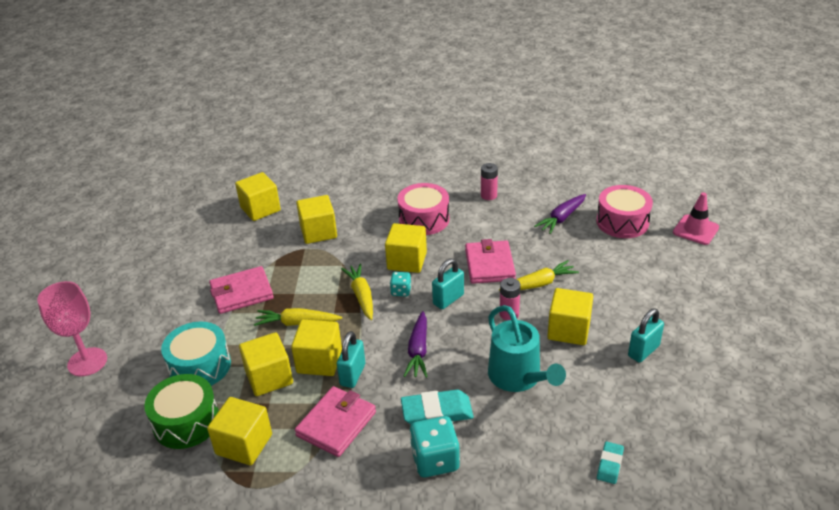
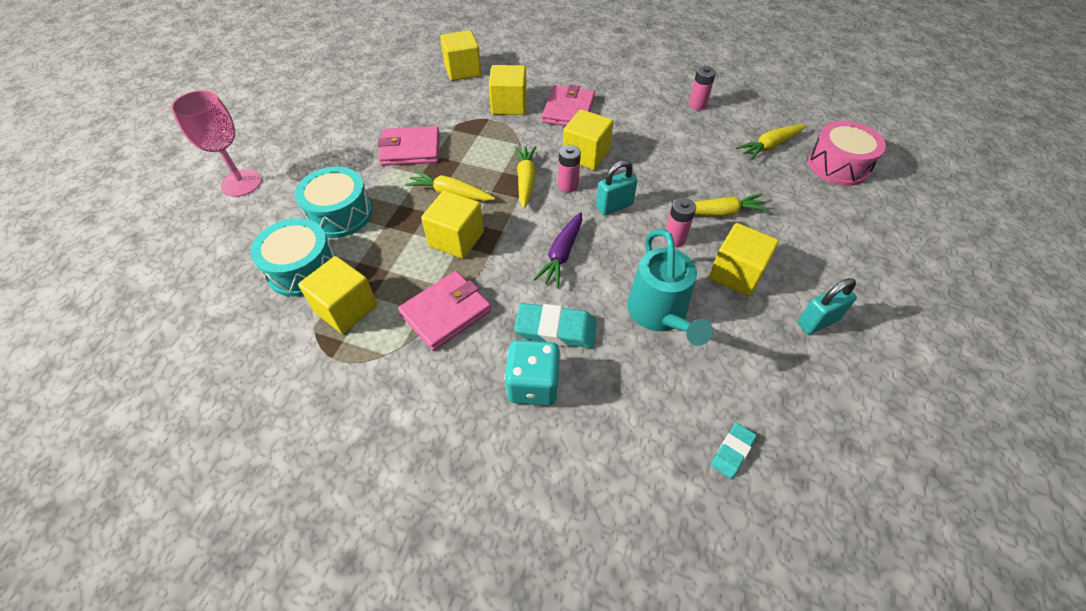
camera: 15 degrees right, 15 degrees up
(186, 422) = (302, 269): green drum -> turquoise drum
(269, 377) = (400, 243): yellow cube -> none
(353, 375) = (484, 263): turquoise padlock -> none
(401, 291) = (568, 185): turquoise dice -> pink battery
(424, 219) = (620, 115): pink drum -> none
(489, 265) = (672, 179): pink wallet -> pink wallet (568, 110)
(561, 218) = (769, 146): purple carrot -> yellow carrot
(695, 230) = (924, 194): pink traffic cone -> none

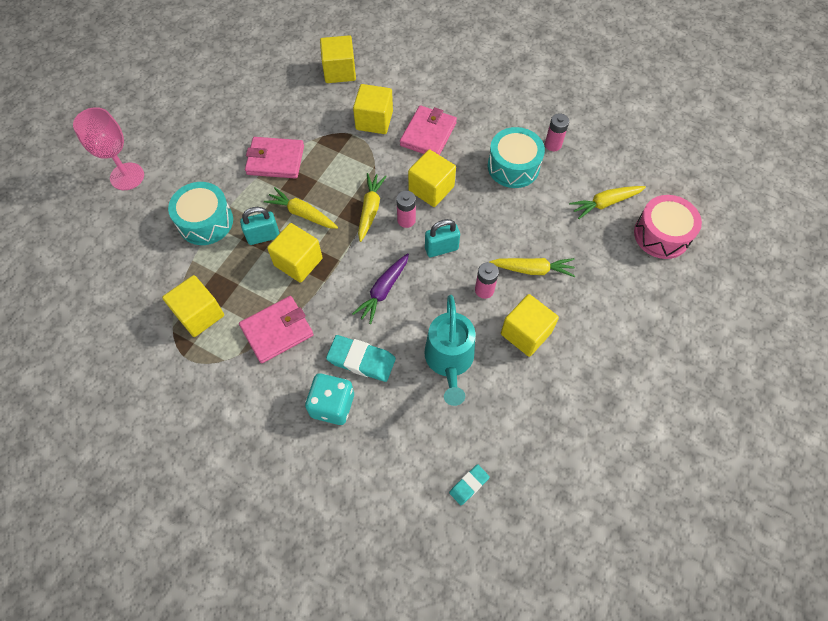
camera: 10 degrees right, 10 degrees up
(302, 269) = (169, 271): turquoise drum -> turquoise drum (513, 166)
(817, 322) = (578, 389): turquoise padlock -> turquoise padlock (263, 236)

